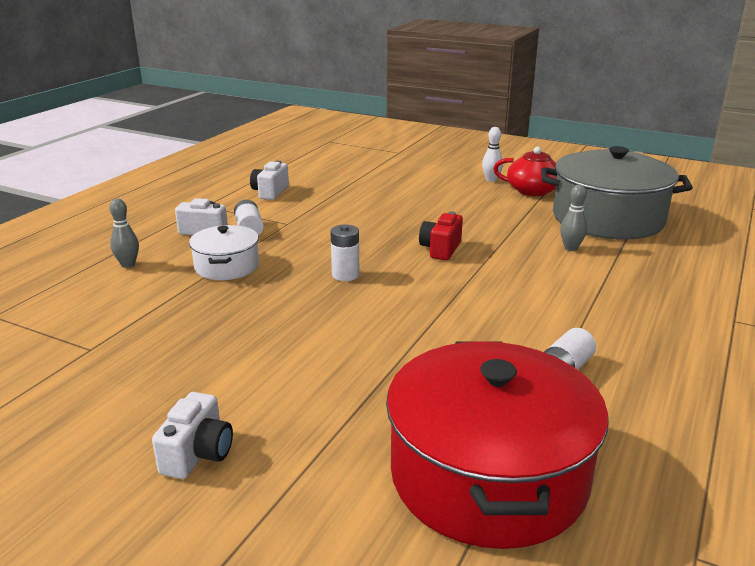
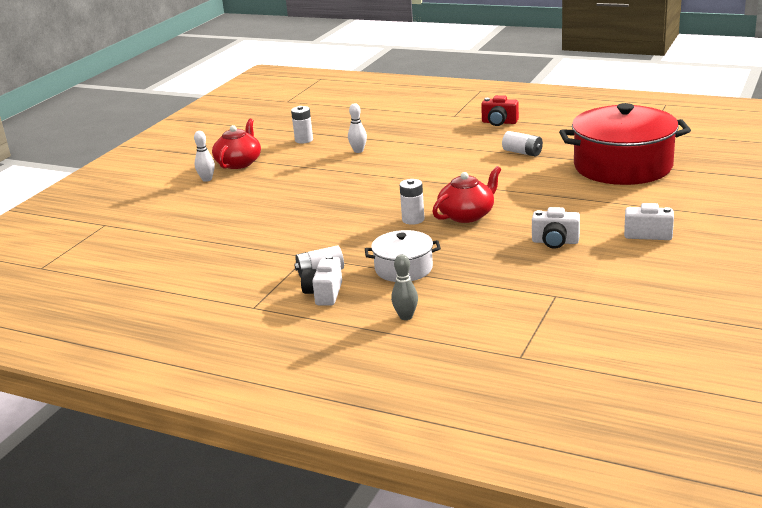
camera: 90 degrees left, 0 degrees up
(270, 192) = (218, 277): white camera -> white camera (555, 242)
(342, 308) = (467, 215): none -> red teapot
(440, 249) = (362, 190): red camera -> red camera (499, 122)
(571, 248) = (358, 151): grey bowling pin -> white bowling pin
(607, 219) = (304, 140): grey pot -> white battery

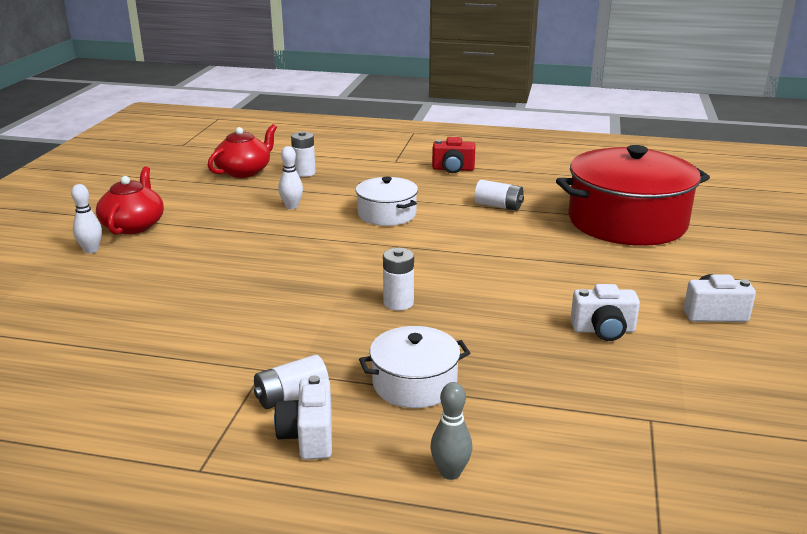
camera: 15 degrees left, 0 degrees up
(304, 140) = (216, 193): white battery -> white battery (304, 173)
(430, 157) = (387, 214): none -> white pot
(467, 215) = (468, 293): red teapot -> red teapot (244, 171)

